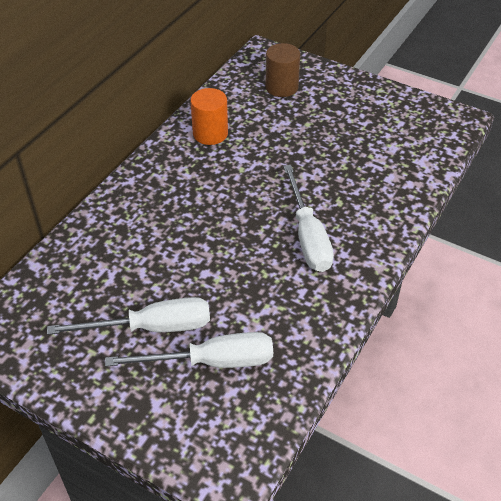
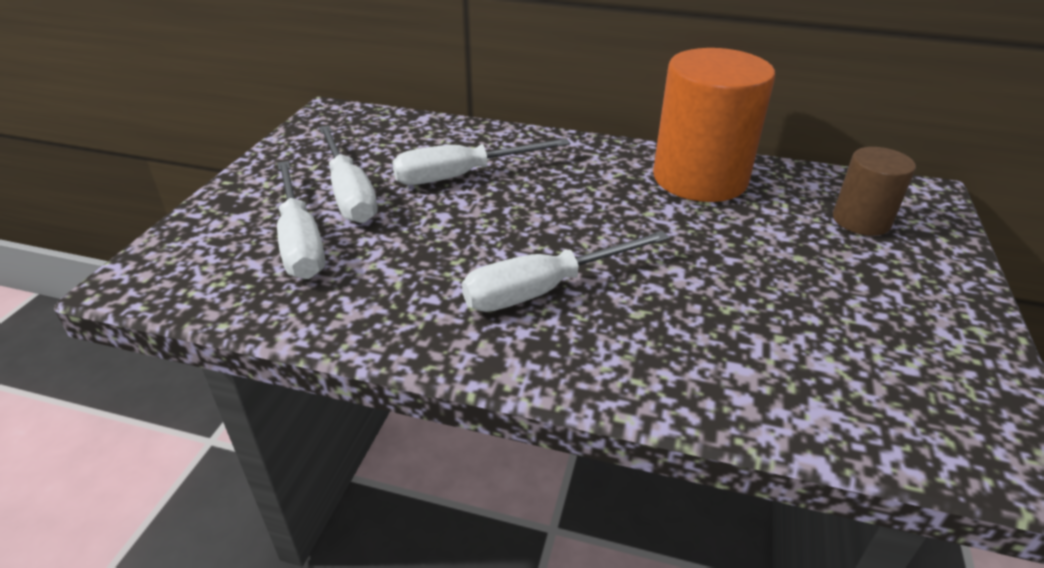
camera: 75 degrees right, 10 degrees down
(153, 254) = (462, 175): none -> white screwdriver
(210, 133) = (699, 178): orange cylinder -> orange cylinder, size x1.85

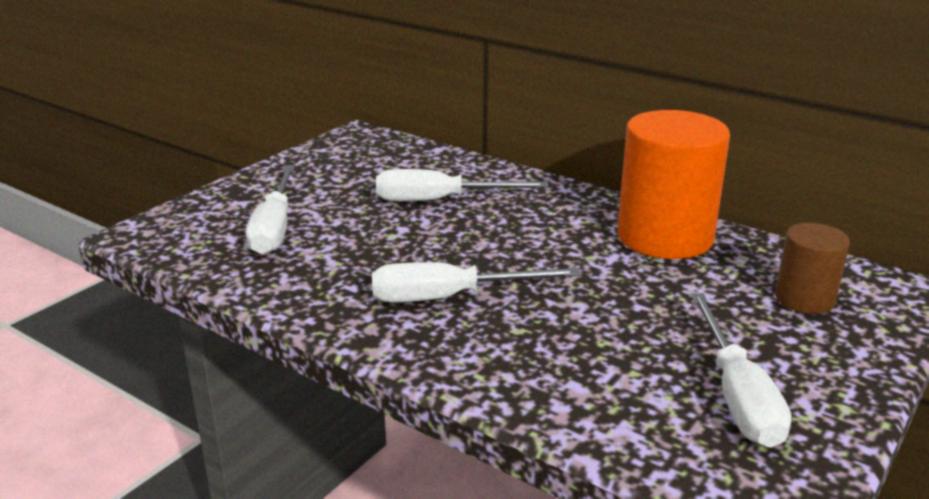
camera: 20 degrees right, 10 degrees down
(349, 193) = (334, 200): white screwdriver -> white screwdriver (737, 395)

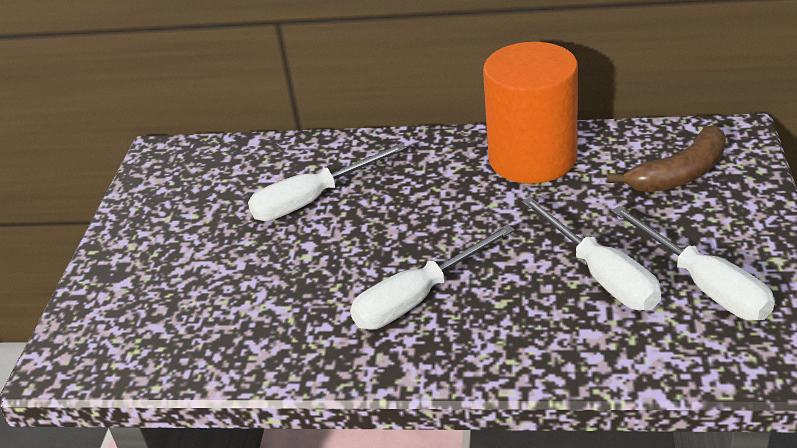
camera: 25 degrees left, 10 degrees up
(274, 228) = (189, 297): white screwdriver -> white screwdriver (601, 275)
(804, 299) = (679, 174): brown cylinder -> brown banana

